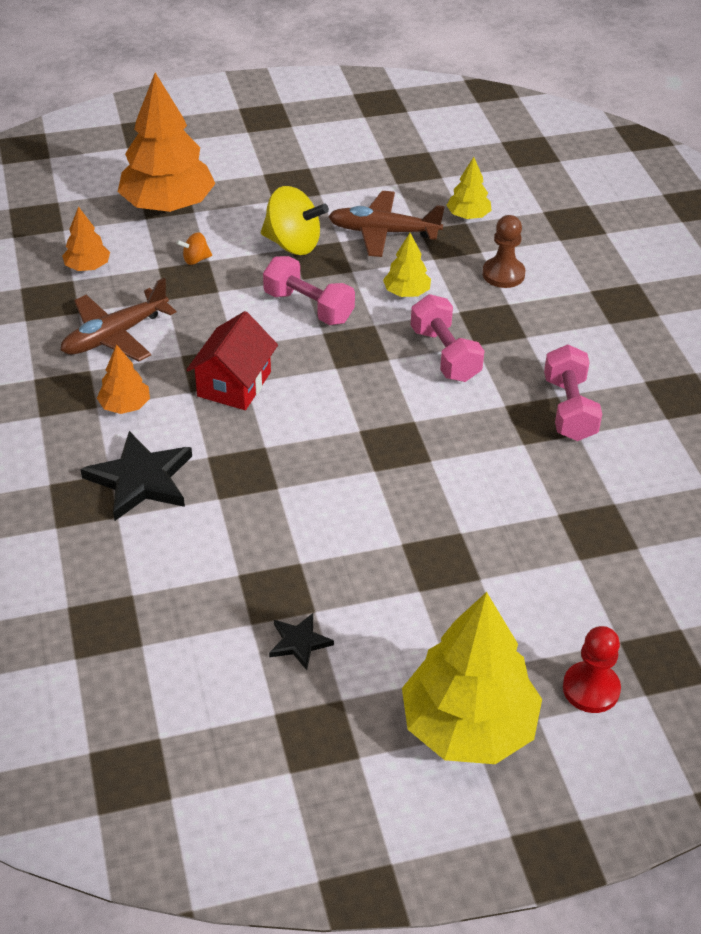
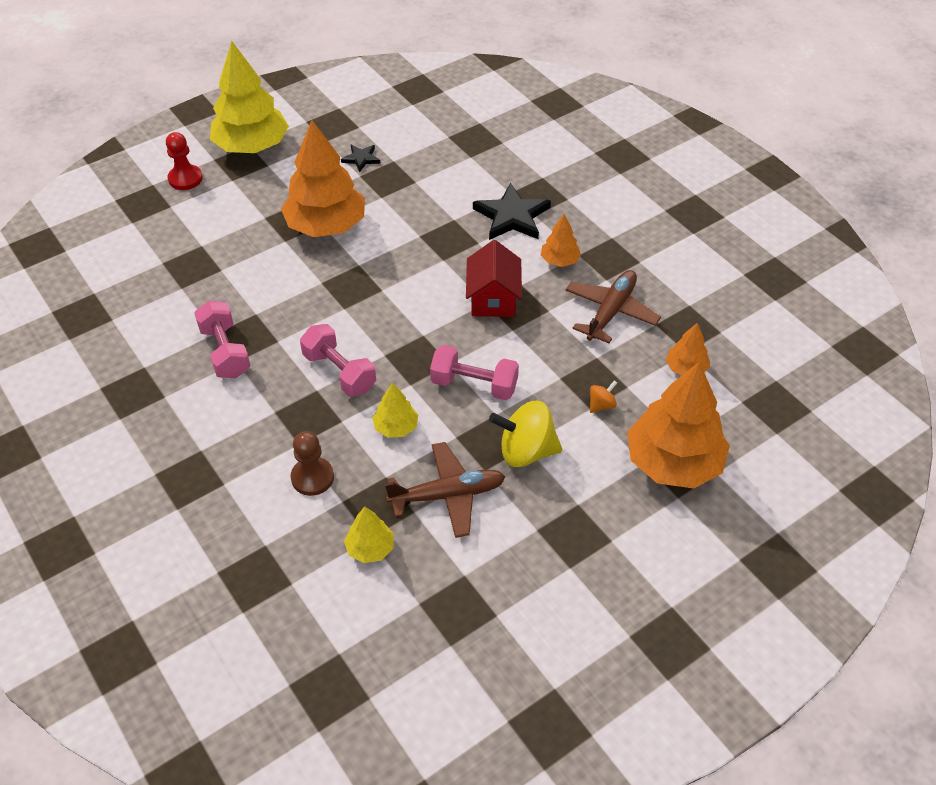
camera: 160 degrees right, 5 degrees up
(396, 539) = (326, 226): none -> orange tree

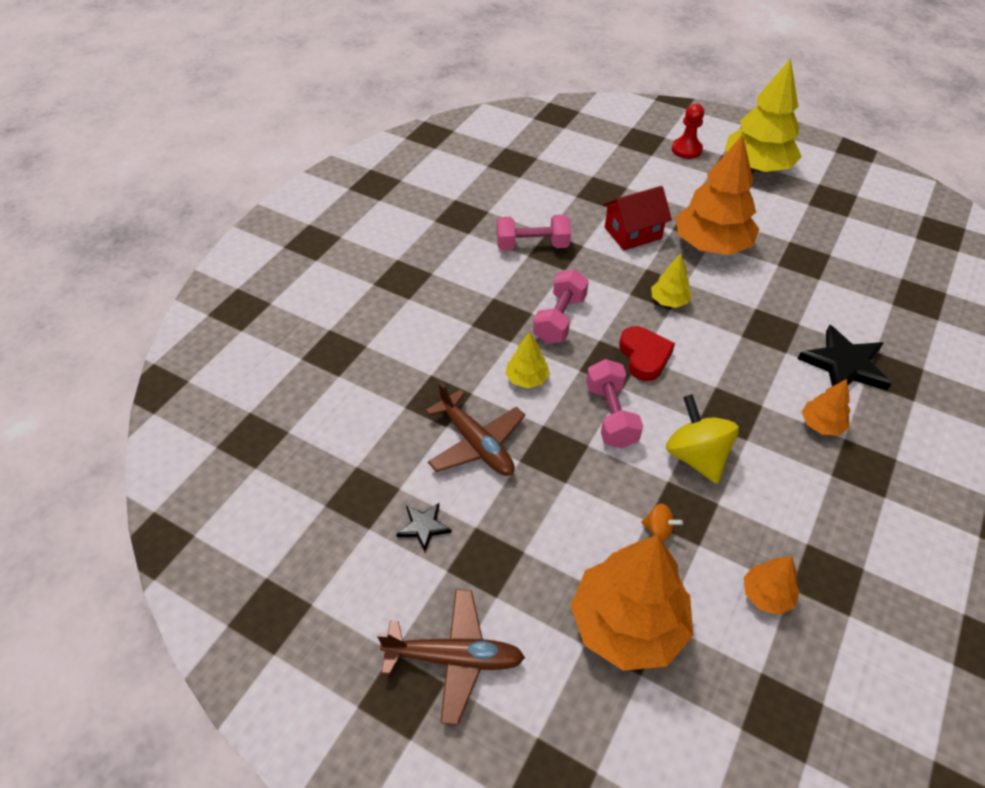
camera: 65 degrees right, 0 degrees up
(225, 352) = (532, 245): pink dumbbell -> pink dumbbell turned 45 degrees clockwise
(312, 477) = (443, 347): brown pawn -> none
(361, 159) = (810, 233): black star -> black star (424, 527)
(370, 548) = (394, 411): yellow tree -> yellow tree (669, 301)
(424, 333) = (644, 356): none -> red heart
(493, 298) = (725, 390): red house -> red house (633, 233)
(526, 451) = (560, 485): yellow spinning top -> yellow spinning top (696, 456)
(610, 311) = (790, 494): brown plane -> brown plane (455, 658)

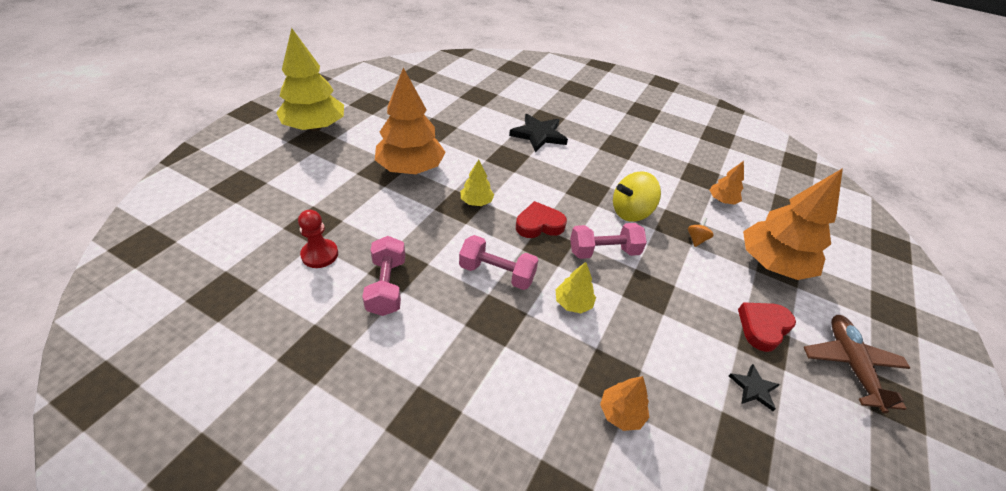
camera: 95 degrees left, 5 degrees down
(476, 443) = (654, 345): brown plane -> none
(508, 567) = (763, 327): none -> red heart
(633, 233) = (384, 211): red house -> none
(686, 149) = (269, 160): red pawn -> red pawn (320, 254)
(821, 424) = (590, 154): orange tree -> orange tree (621, 413)

